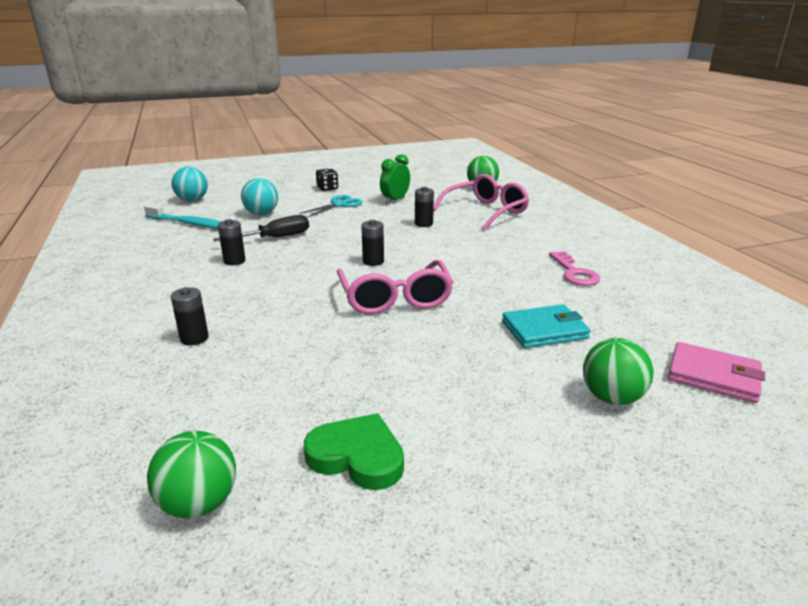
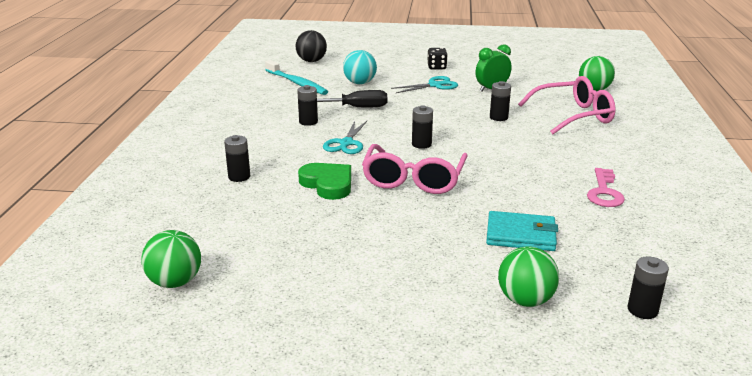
camera: 25 degrees right, 0 degrees up
(192, 200) = (311, 61): turquoise ball -> black ball
(294, 276) = (346, 143): none -> turquoise scissors
(357, 456) = (291, 284): green heart -> green heart (328, 184)
(713, 376) = (642, 310): pink wallet -> black battery

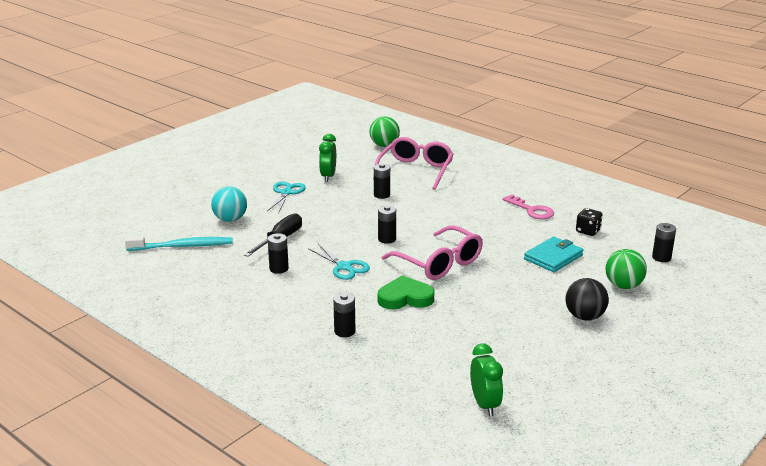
camera: 55 degrees left, 0 degrees up
(175, 282) = (484, 404): green ball -> green clock
(311, 61) = (138, 222): black ball -> black ball (584, 317)
(436, 67) = (250, 178): black dice -> black dice (588, 231)

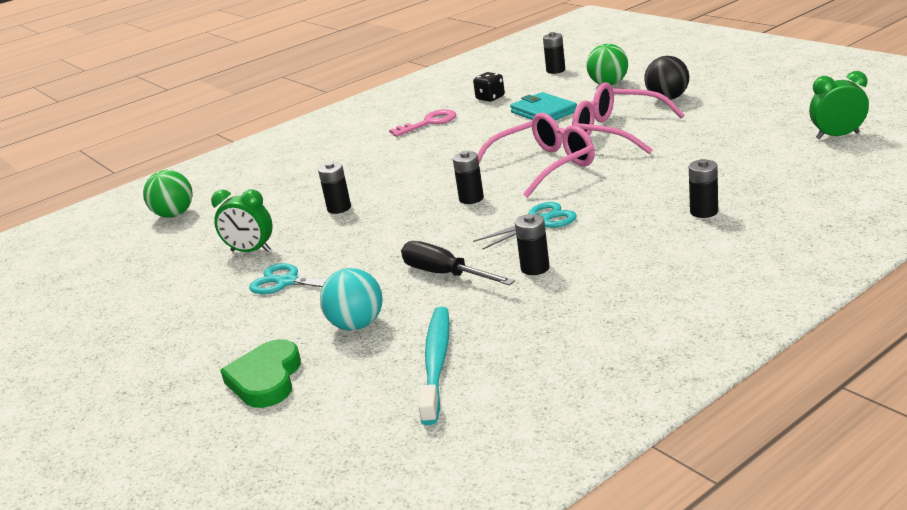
camera: 75 degrees left, 0 degrees up
(405, 298) = (624, 181): green heart -> green heart (266, 379)
(416, 170) = (277, 189): pink glasses -> pink glasses (616, 131)

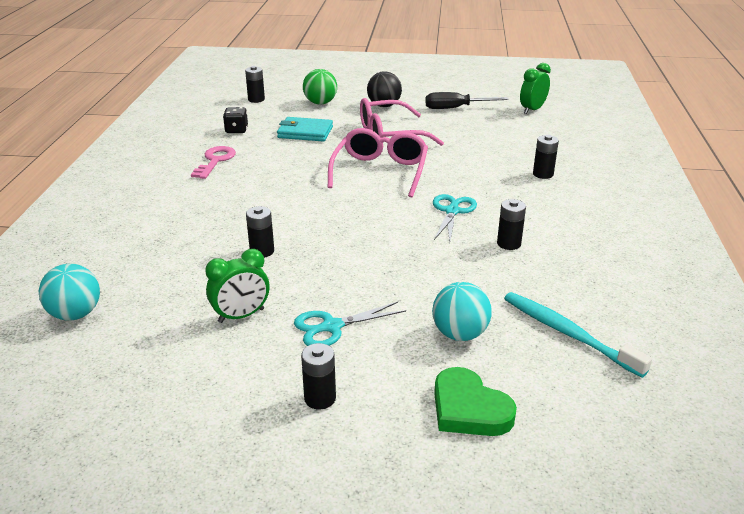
camera: 50 degrees left, 5 degrees up
(174, 214) = (75, 314): green ball -> turquoise ball
(445, 274) = (455, 271): black screwdriver -> black screwdriver (455, 108)
(471, 198) = (368, 210): black battery -> black battery (320, 398)

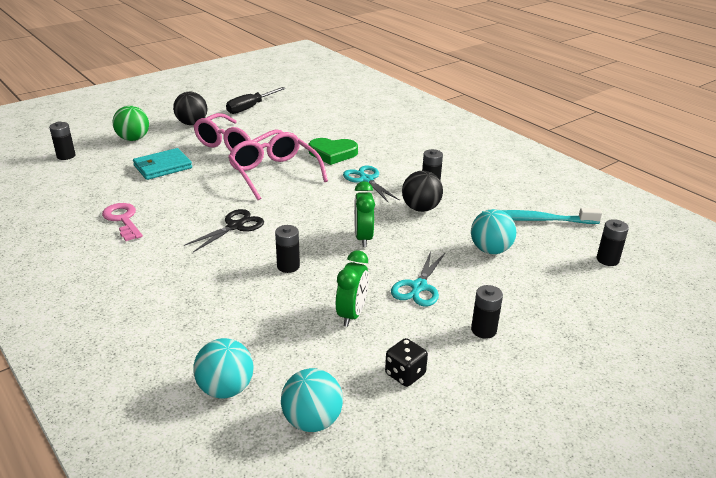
camera: 45 degrees left, 0 degrees up
(81, 374) = (312, 421): none -> turquoise ball
(236, 130) = (95, 188): black dice -> black dice (405, 374)
(279, 201) = (236, 226): none -> black scissors
(459, 260) = (421, 208): none -> black ball
(469, 409) = (558, 286): green heart -> green heart (332, 154)
(532, 110) = (304, 92): green clock -> green clock (363, 238)
(543, 174) = (380, 133): black battery -> black battery (607, 260)

